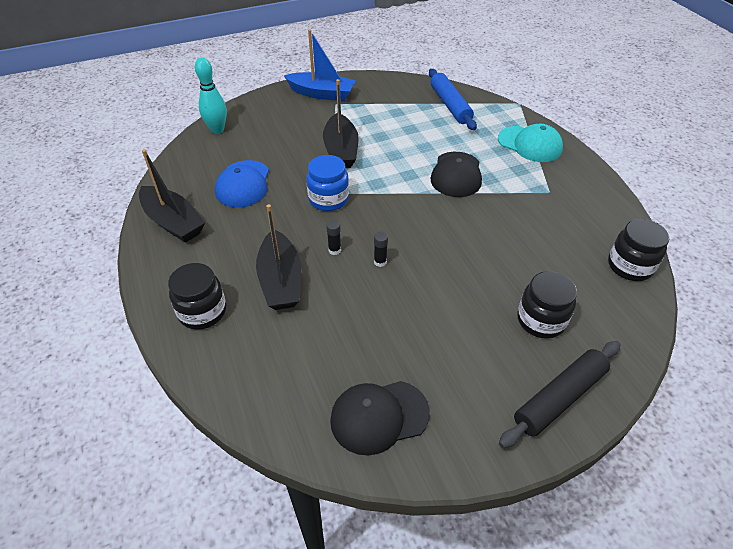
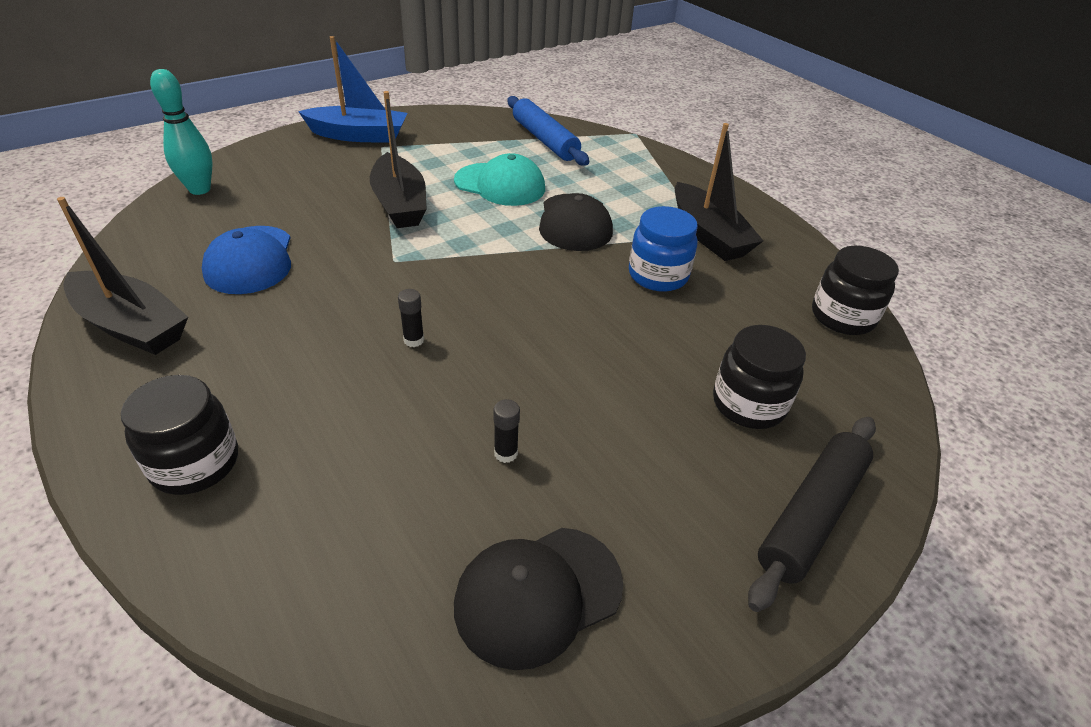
camera: 15 degrees left, 5 degrees down
(281, 280) = (331, 395): black boat -> black boat (708, 235)
(328, 199) = (392, 270): blue jar -> blue jar (658, 275)
(380, 262) = (489, 349): black glue stick -> black glue stick (506, 453)
(530, 144) = (663, 179): turquoise cap -> turquoise cap (500, 185)

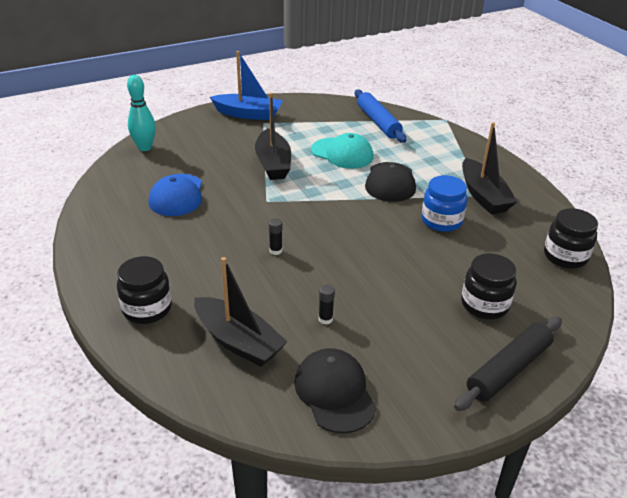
camera: 10 degrees right, 5 degrees down
(131, 326) = (108, 231): black boat -> black boat (238, 341)
(538, 594) = (334, 392): black cap -> black cap turned 90 degrees clockwise

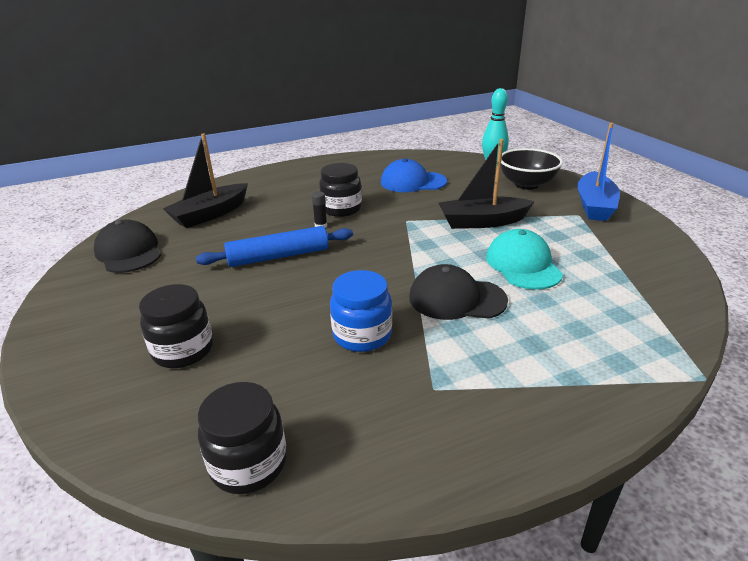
camera: 95 degrees right, 5 degrees down
(147, 309) = (263, 183): black jar -> black jar (341, 209)
(199, 136) = (526, 184): none -> black bowl
(325, 319) = (215, 249): black glue stick -> none
(334, 392) = (129, 252): black cap -> black cap turned 105 degrees counterclockwise
(342, 153) = (523, 265): turquoise cap -> turquoise cap turned 135 degrees clockwise
(378, 122) = (637, 298): blue rolling pin -> blue rolling pin (278, 256)
(483, 196) = (431, 389): black boat -> none
(508, 369) = (77, 353): black rolling pin -> none

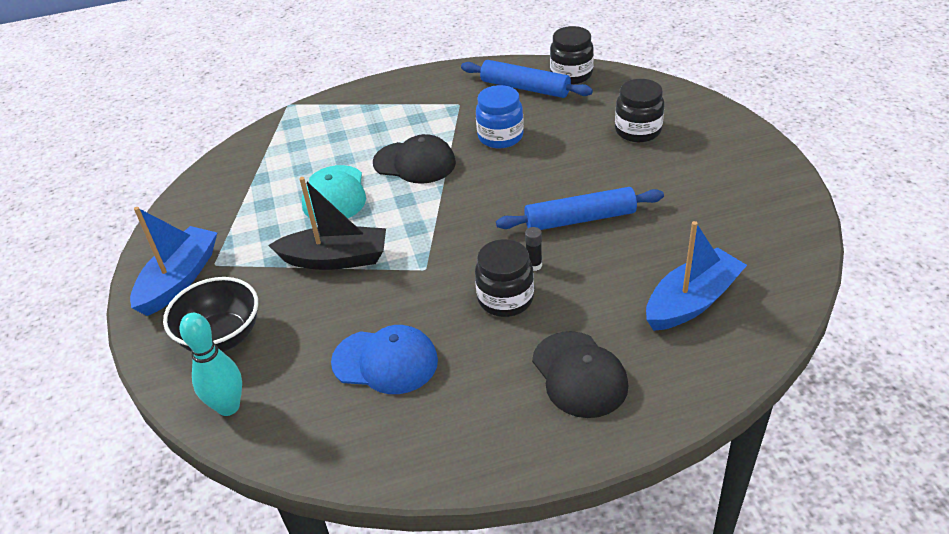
camera: 170 degrees left, 10 degrees up
(129, 252) = (760, 236): black cap -> black cap (579, 374)
(210, 214) = (692, 301): black boat -> blue boat
(332, 426) = (525, 88): none -> blue rolling pin

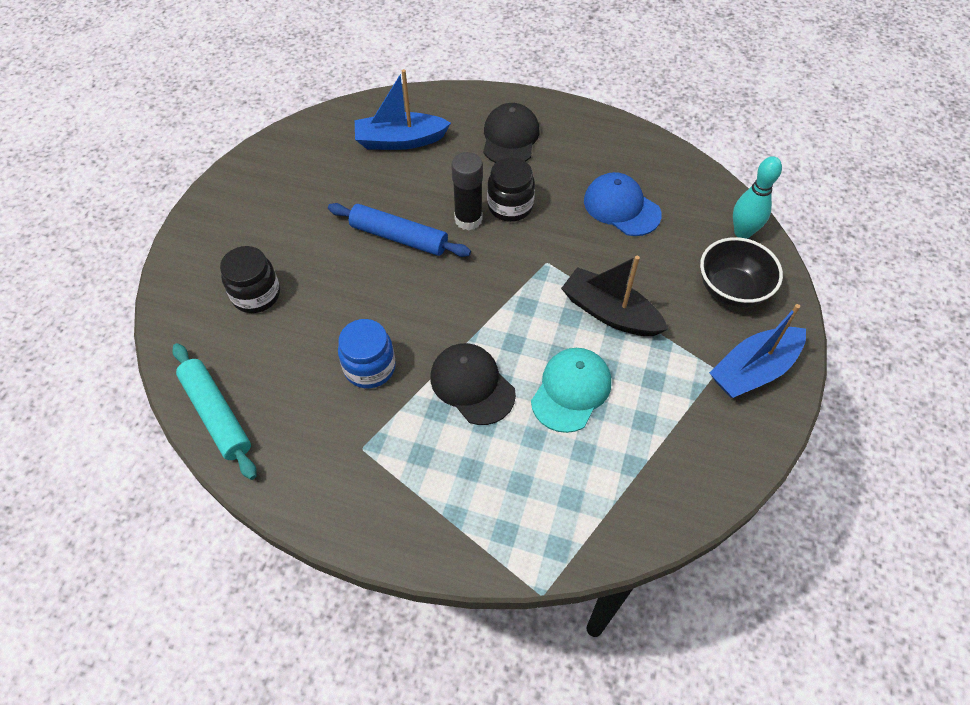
camera: 150 degrees left, 15 degrees up
(525, 88) = (278, 426): blue rolling pin -> none
(534, 265) = (468, 219): black glue stick -> black glue stick, size x2.07
(571, 75) = (216, 414): black jar -> turquoise rolling pin

